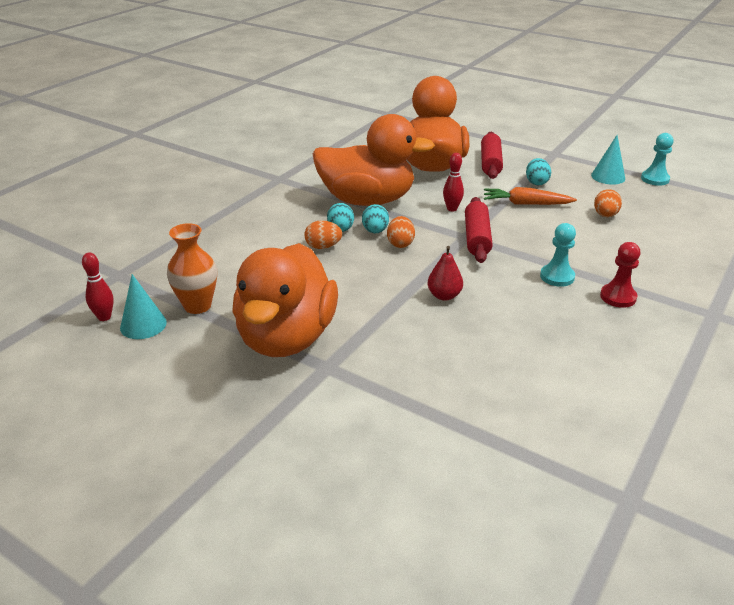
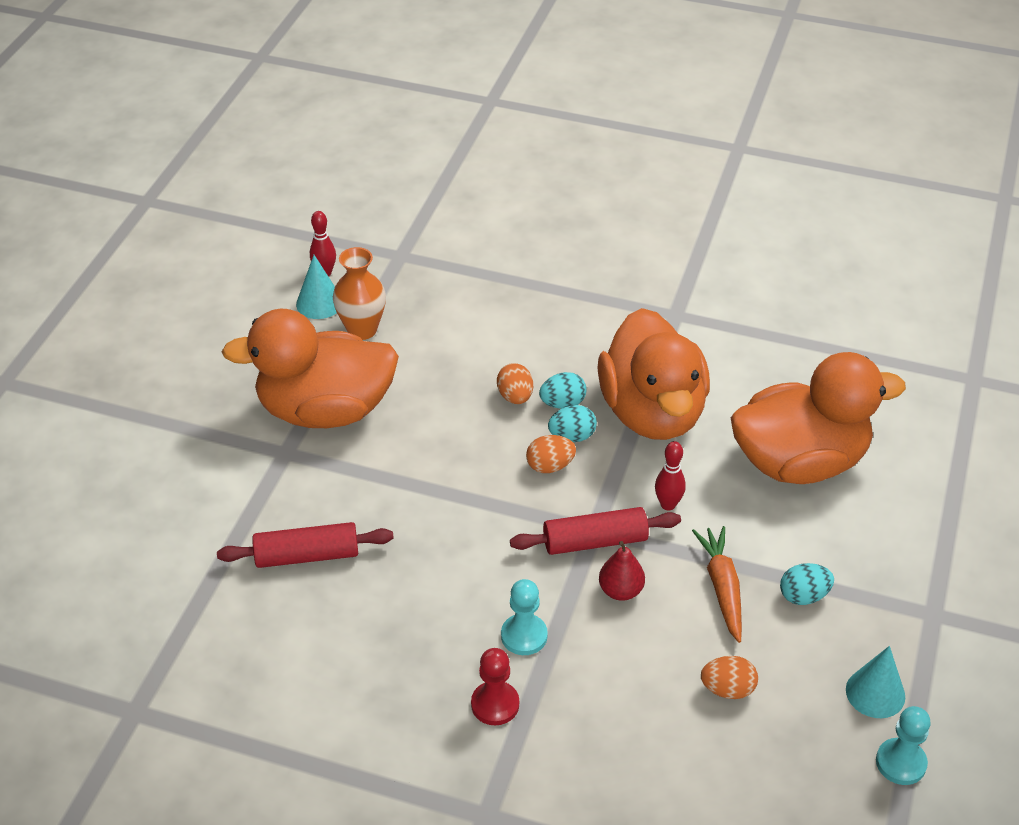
camera: 75 degrees right, 10 degrees up
(444, 296) = (443, 526): red pear -> red pear (620, 591)
(490, 163) = (846, 532): red rolling pin -> red rolling pin (307, 556)

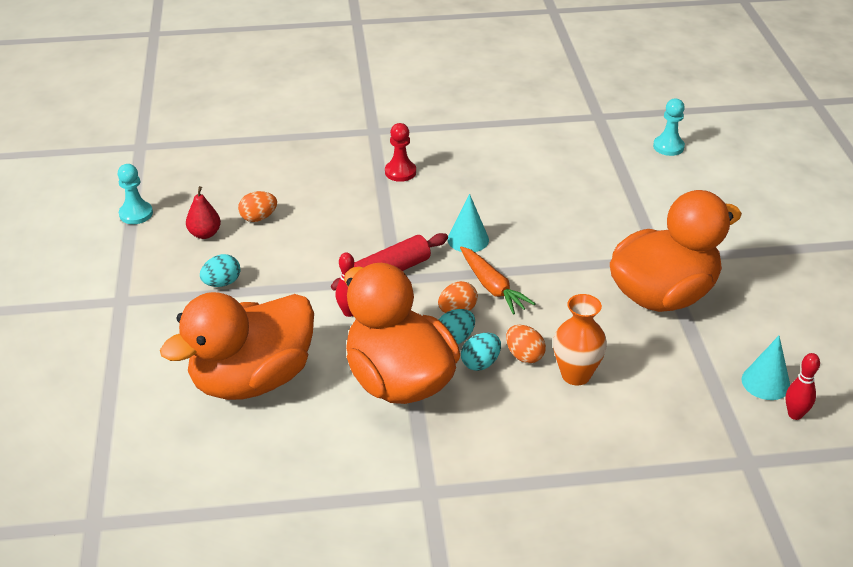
camera: 155 degrees right, 5 degrees down
(307, 556) = (579, 206): red rolling pin -> none
(362, 330) = (703, 370): orange vase -> orange vase (576, 375)
(524, 636) = (405, 207): turquoise pawn -> turquoise pawn (668, 147)
(620, 591) = (355, 248): red pear -> red pear (205, 234)
(722, 587) = (284, 271): orange carrot -> orange carrot (492, 287)
(875, 693) = (158, 243): turquoise cone -> turquoise cone (468, 239)

